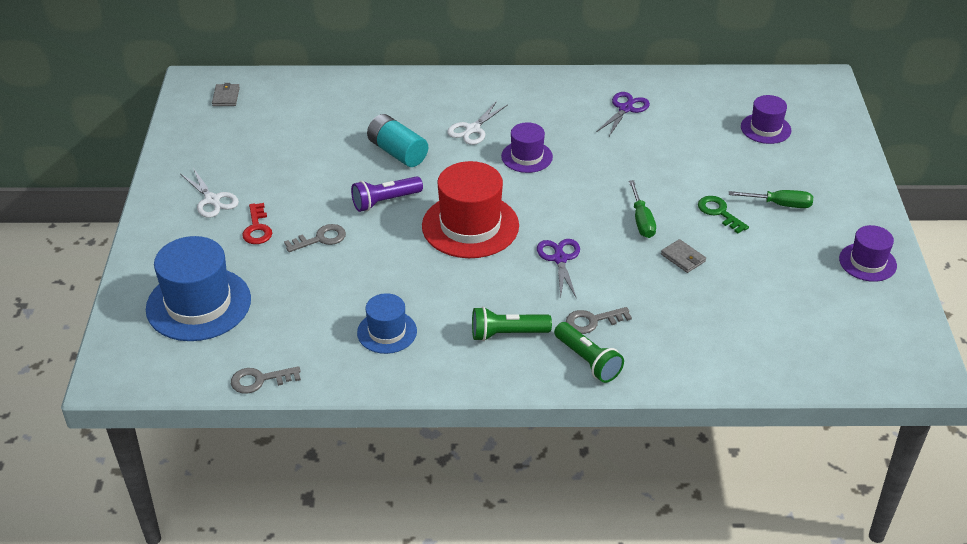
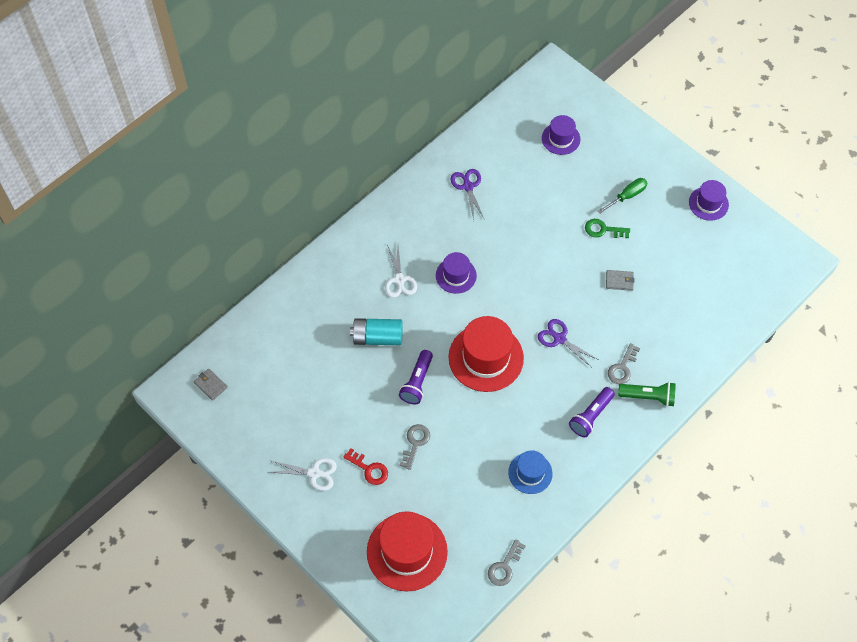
camera: 45 degrees left, 20 degrees up
(198, 304) = (407, 551): blue hat -> red hat
(507, 334) = (591, 416): green flashlight -> purple flashlight
(641, 220) = (570, 271): green screwdriver -> none

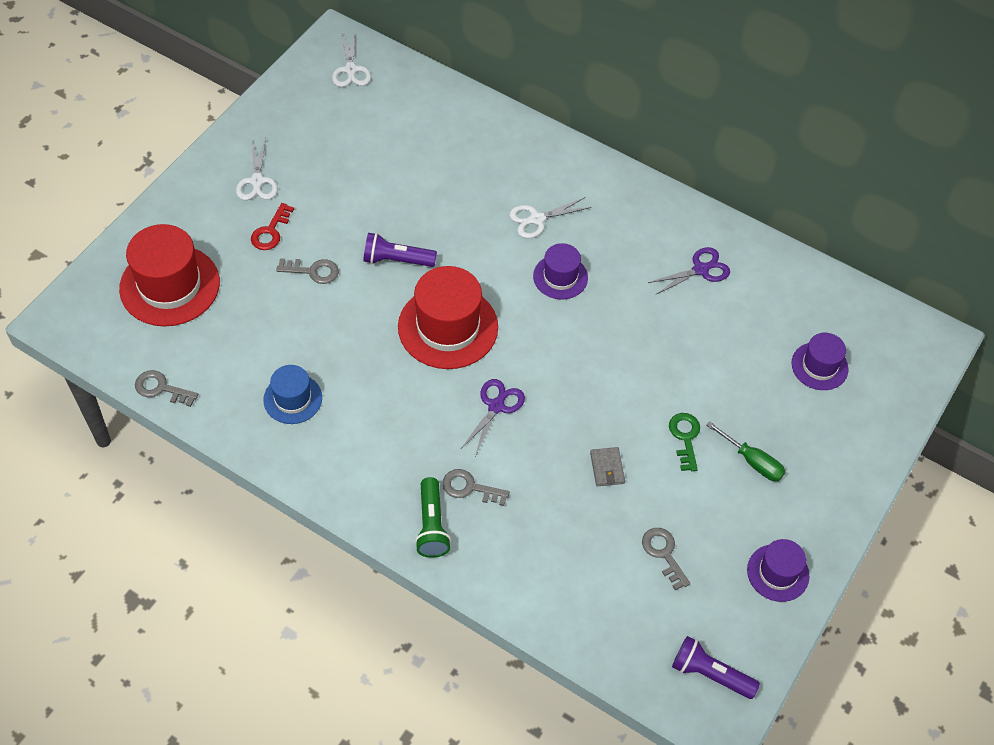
camera: 75 degrees right, 5 degrees down
(210, 385) = (351, 70): grey wallet -> white scissors
(377, 337) = (449, 210): turquoise battery -> none
(591, 416) = (387, 458): purple flashlight -> purple flashlight (710, 674)
(687, 263) = (663, 553): none -> grey key

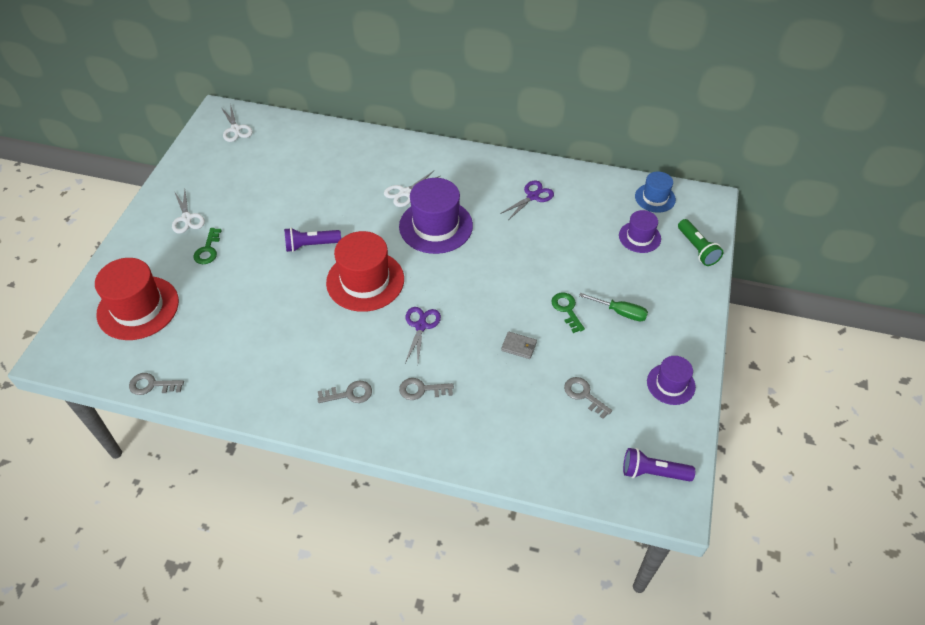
camera: 15 degrees left, 5 degrees down
(270, 232) = (208, 250): red key -> green key
(292, 399) = (261, 363): blue hat -> blue hat (655, 198)
(313, 271) = (249, 269): grey key -> grey key (349, 394)
(432, 525) = (402, 426): green flashlight -> green flashlight (697, 249)
(560, 277) = (436, 226): purple hat -> purple hat, size x1.78
(607, 468) = (519, 346): grey wallet -> grey wallet turned 45 degrees counterclockwise

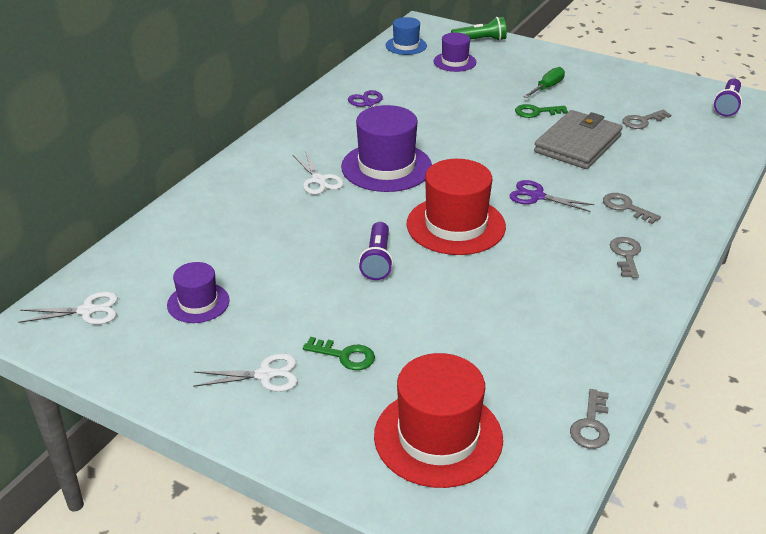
camera: 75 degrees left, 15 degrees down
(421, 390) = (626, 207): grey key -> grey key turned 120 degrees clockwise
(519, 346) = (578, 144): grey wallet -> grey wallet, size x2.46
(670, 384) = (634, 81): purple hat -> purple hat (198, 303)

